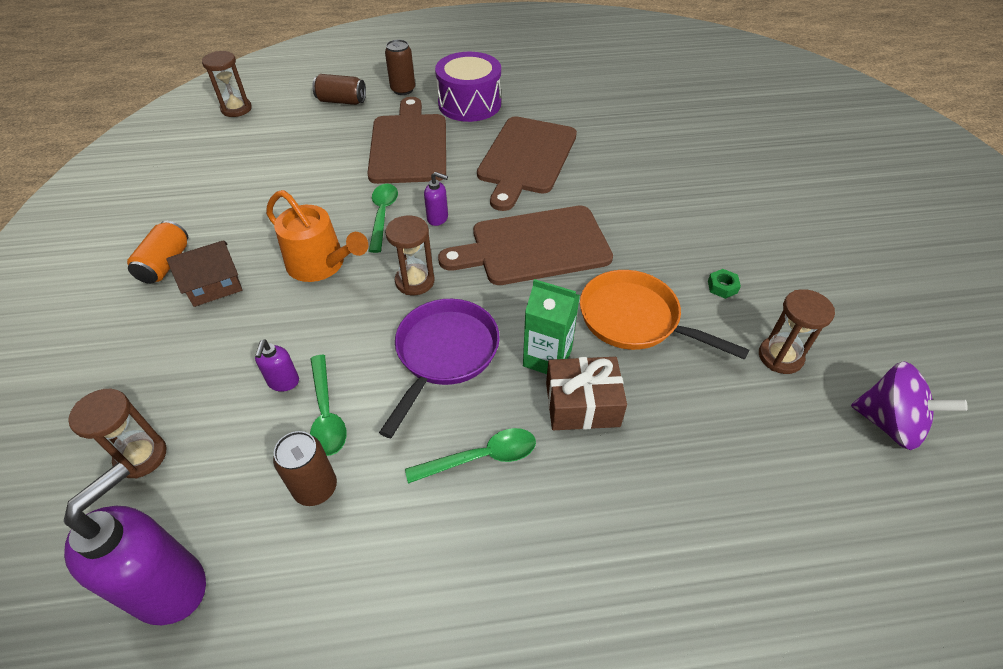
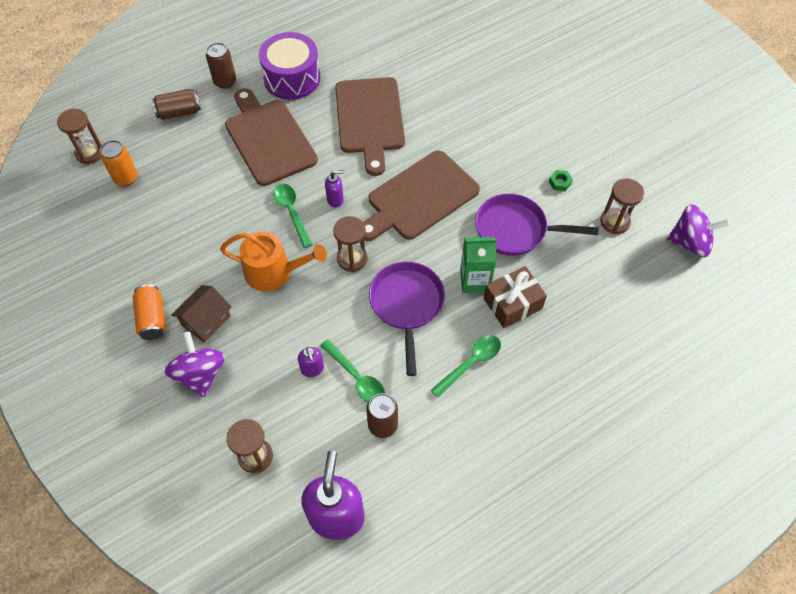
camera: 25 degrees left, 10 degrees up
(163, 337) = (200, 374): none -> purple spinning top
(250, 137) = (126, 178): none -> orange can
(635, 319) = (516, 230): orange pan -> purple pan

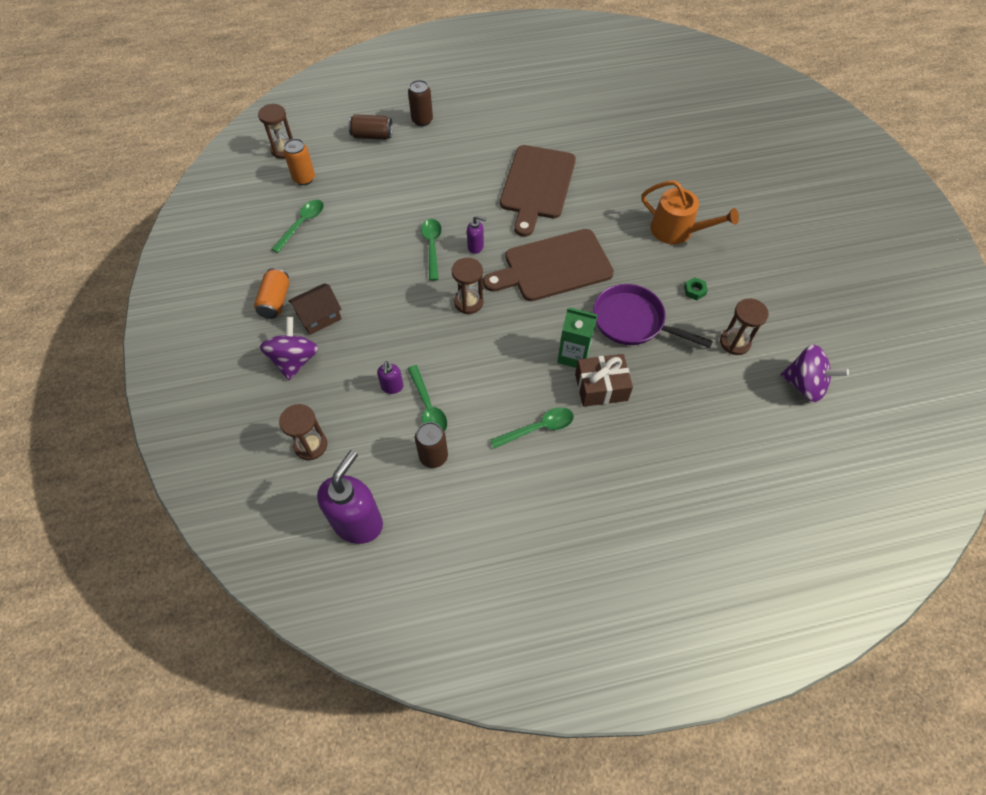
camera: 20 degrees right, 0 degrees up
(145, 228) = (302, 224): none -> green spoon
(269, 139) = (439, 178): brown cutting board -> none
(274, 272) = (394, 293): orange watering can -> orange watering can (677, 230)
(292, 78) = (482, 132): purple drum -> none
(407, 305) = (501, 358): purple pan -> none

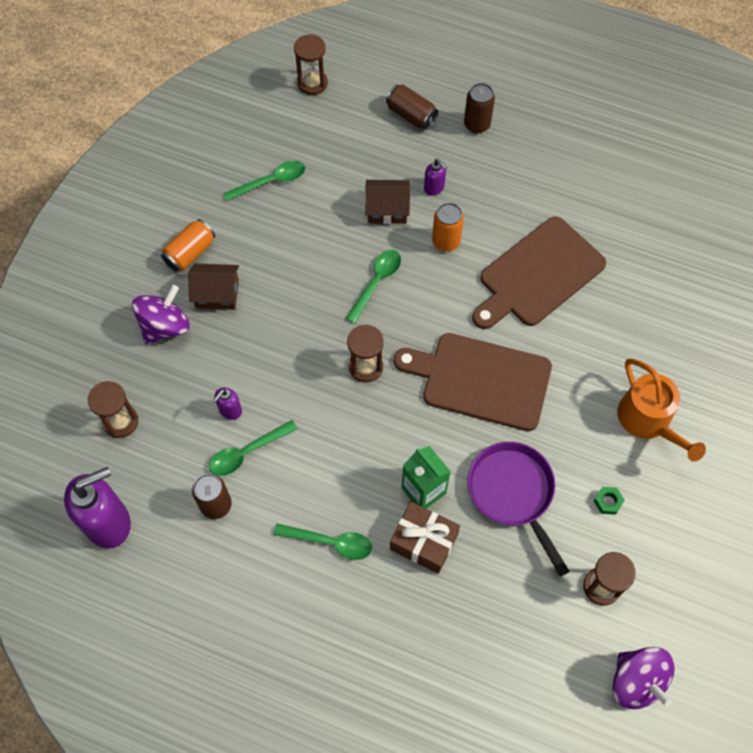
camera: 35 degrees right, 5 degrees up
(304, 178) = (309, 129): orange can -> orange can (446, 241)
(402, 199) = (387, 209): none -> brown house
(428, 407) = (247, 452): green spoon -> green spoon turned 45 degrees clockwise
(476, 247) = (419, 309): purple soap dispenser -> purple soap dispenser (434, 188)

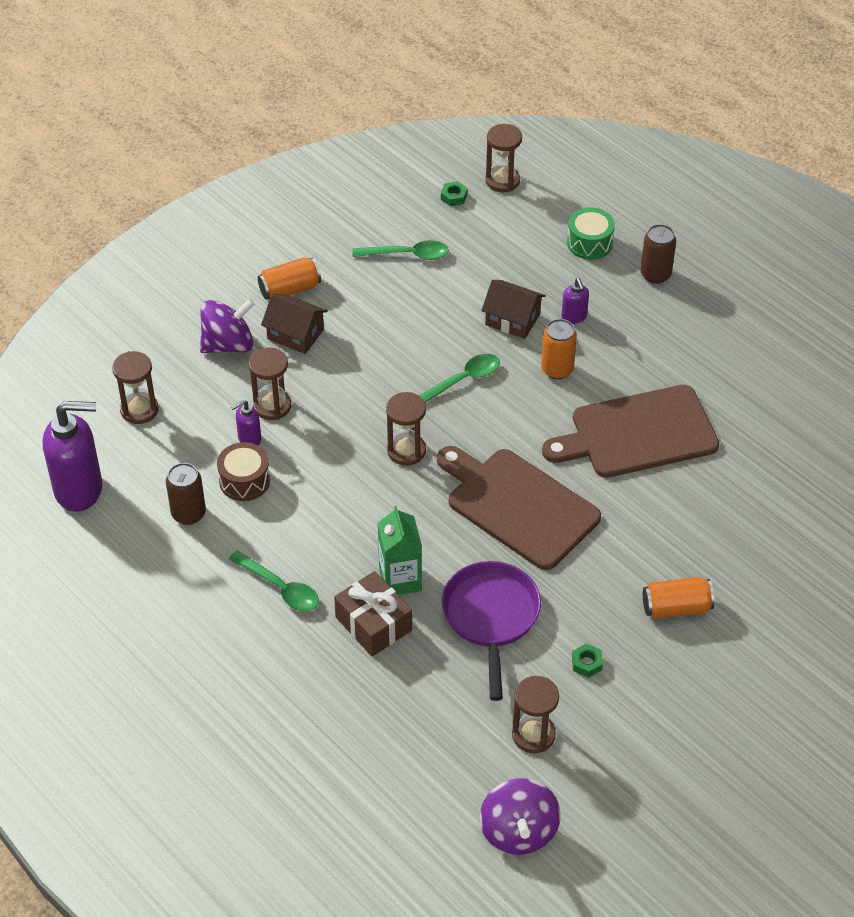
camera: 25 degrees right, 15 degrees down
(233, 370) = (272, 406): none -> brown hourglass
(247, 452) = (244, 481): green spoon -> brown drum
(281, 113) = (453, 197): none -> green nut
(411, 115) = (589, 243): brown can -> green drum
(648, 420) = (676, 608): orange watering can -> orange can

